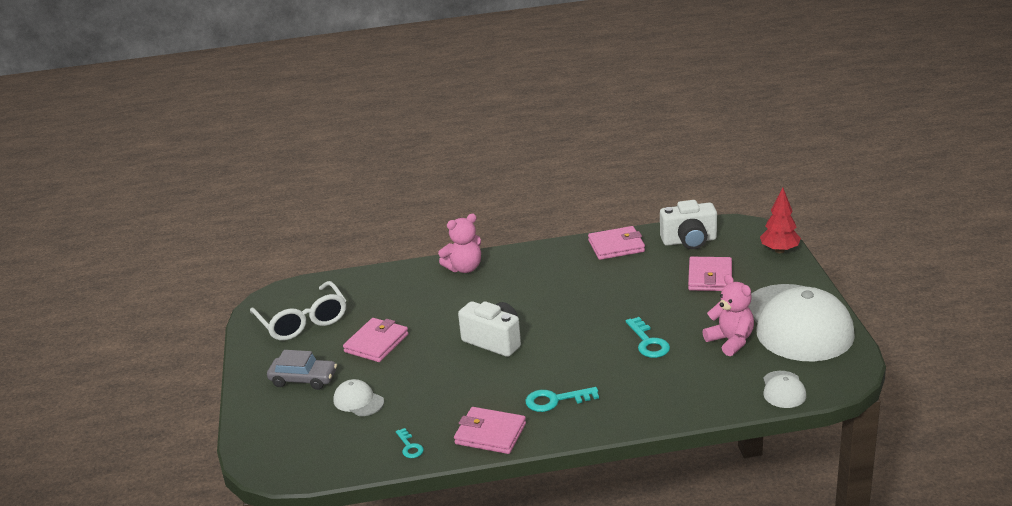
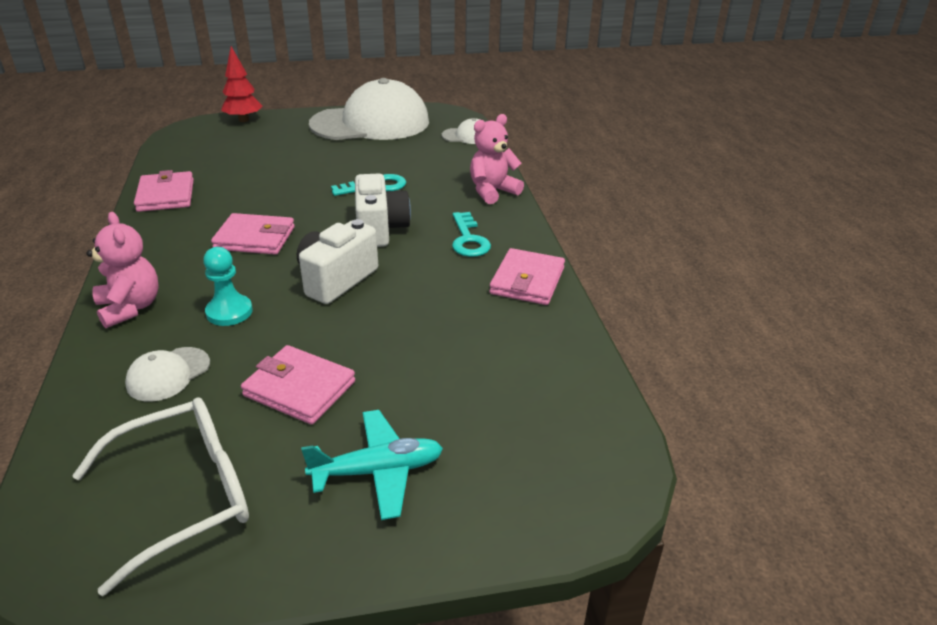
camera: 95 degrees left, 5 degrees up
(303, 379) = (378, 471): grey car -> turquoise plane
(358, 401) = (450, 397): white cap -> white cap (168, 374)
(409, 446) = (553, 341): turquoise key -> none
(457, 304) = (229, 312): none -> turquoise pawn
(689, 241) = (190, 157): white camera -> white camera (380, 229)
(710, 277) = (271, 152): pink wallet -> pink wallet (255, 238)
(731, 341) = (388, 150): pink teddy bear -> pink teddy bear (492, 191)

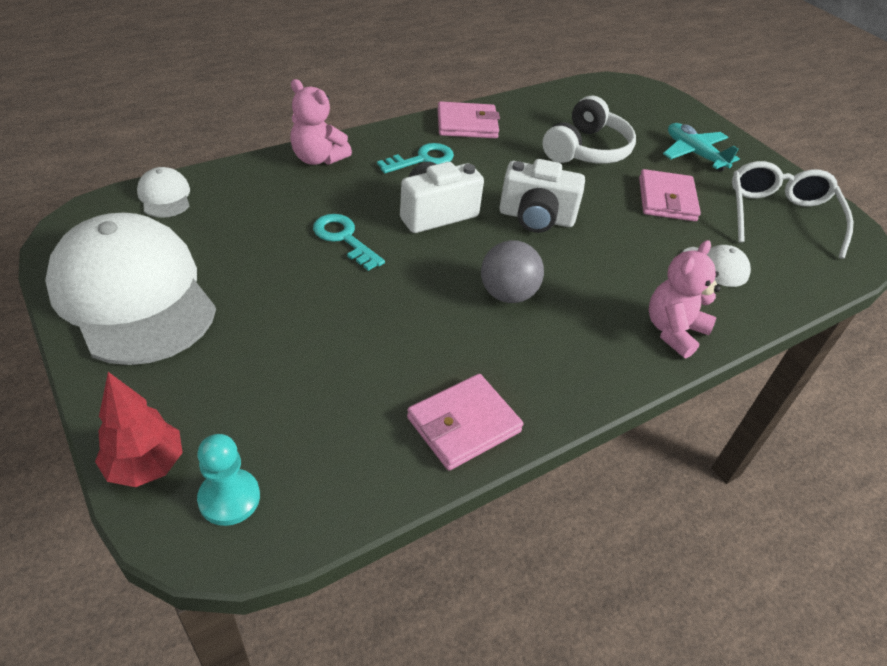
camera: 115 degrees left, 10 degrees up
(186, 495) = (779, 216): white glasses -> white glasses turned 60 degrees clockwise
(229, 312) = (625, 264): turquoise pawn -> turquoise pawn (229, 498)
(255, 238) = (507, 294): pink wallet -> grey ball
(438, 358) = (586, 149): none -> white headphones

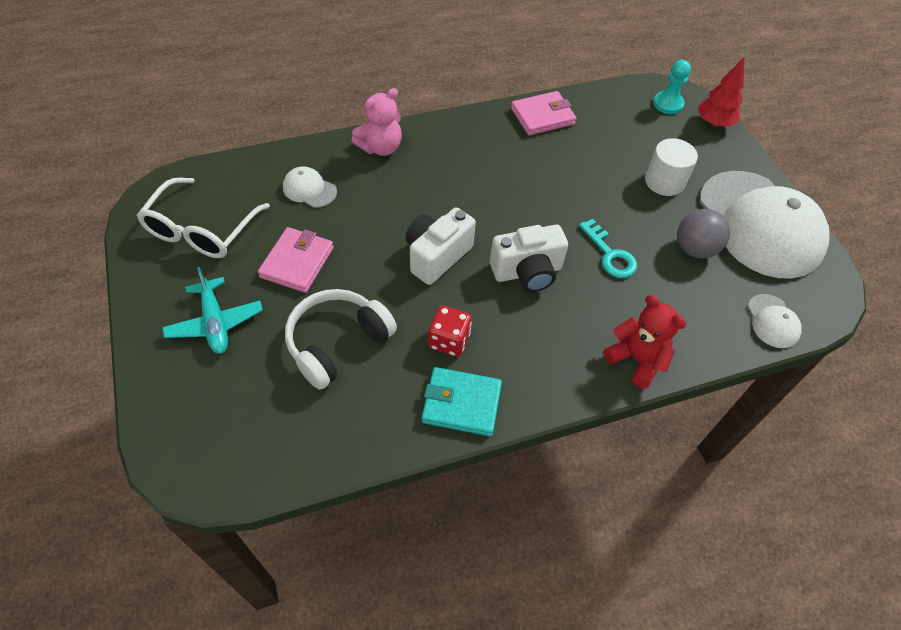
camera: 165 degrees left, 10 degrees up
(262, 337) = (664, 181): none -> white cylinder
(318, 158) = (636, 360): pink teddy bear -> red teddy bear
(422, 159) = (527, 346): turquoise key -> none
(467, 124) = (461, 403): pink wallet -> turquoise wallet
(493, 158) = (449, 341): none -> red dice
(507, 294) = (489, 189): grey ball -> grey ball (694, 249)
(536, 218) = (436, 256): white camera -> white camera turned 75 degrees counterclockwise

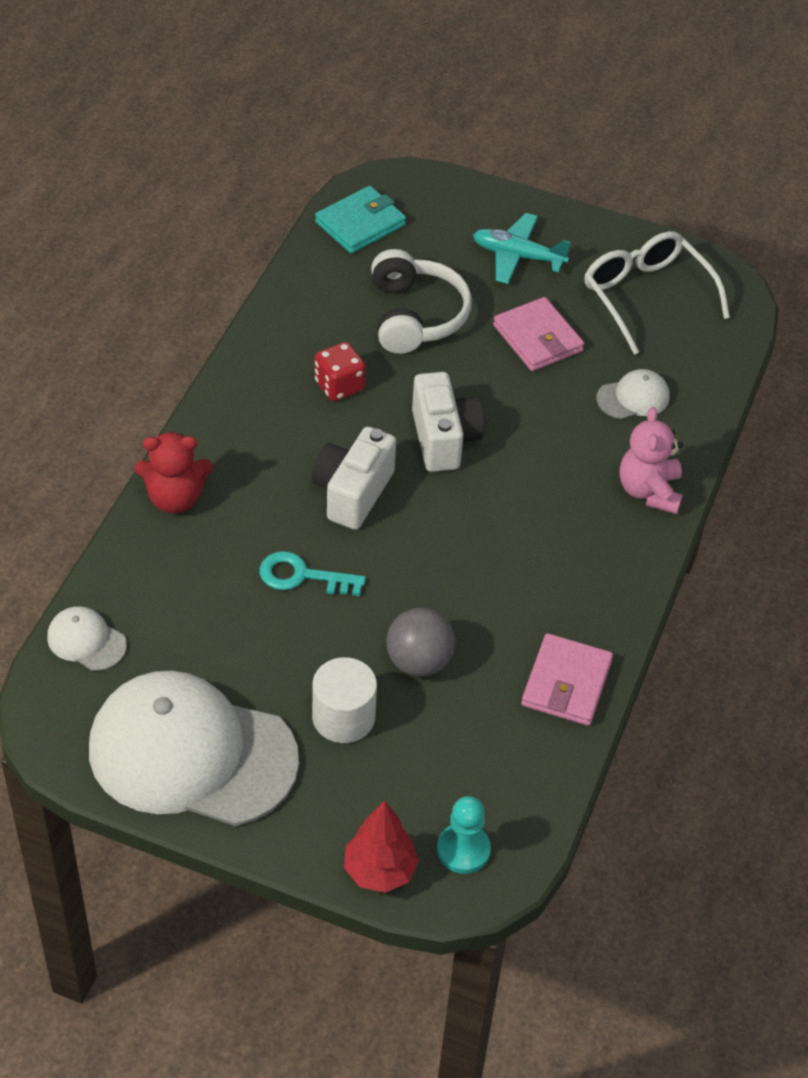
camera: 130 degrees right, 5 degrees down
(461, 403) = (271, 354): turquoise wallet -> turquoise wallet (360, 224)
(694, 249) = (230, 657): grey ball -> grey ball (419, 661)

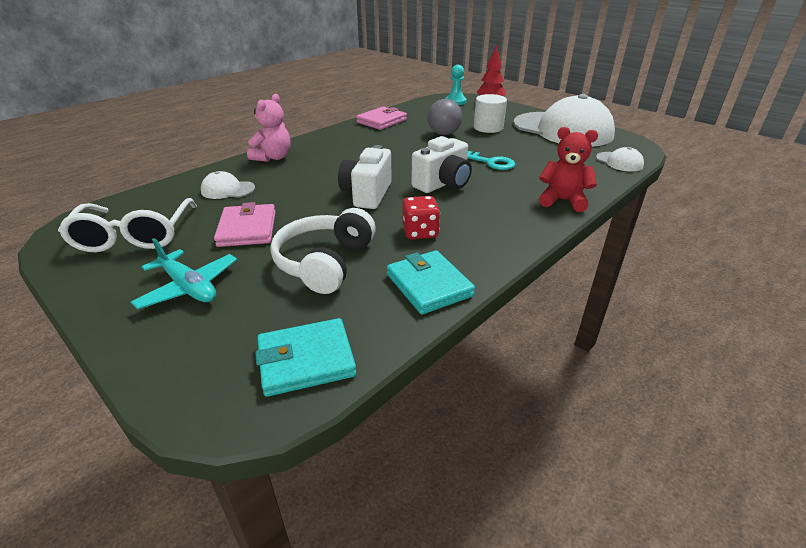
camera: 155 degrees left, 15 degrees down
(296, 315) = (429, 285): none -> turquoise wallet

